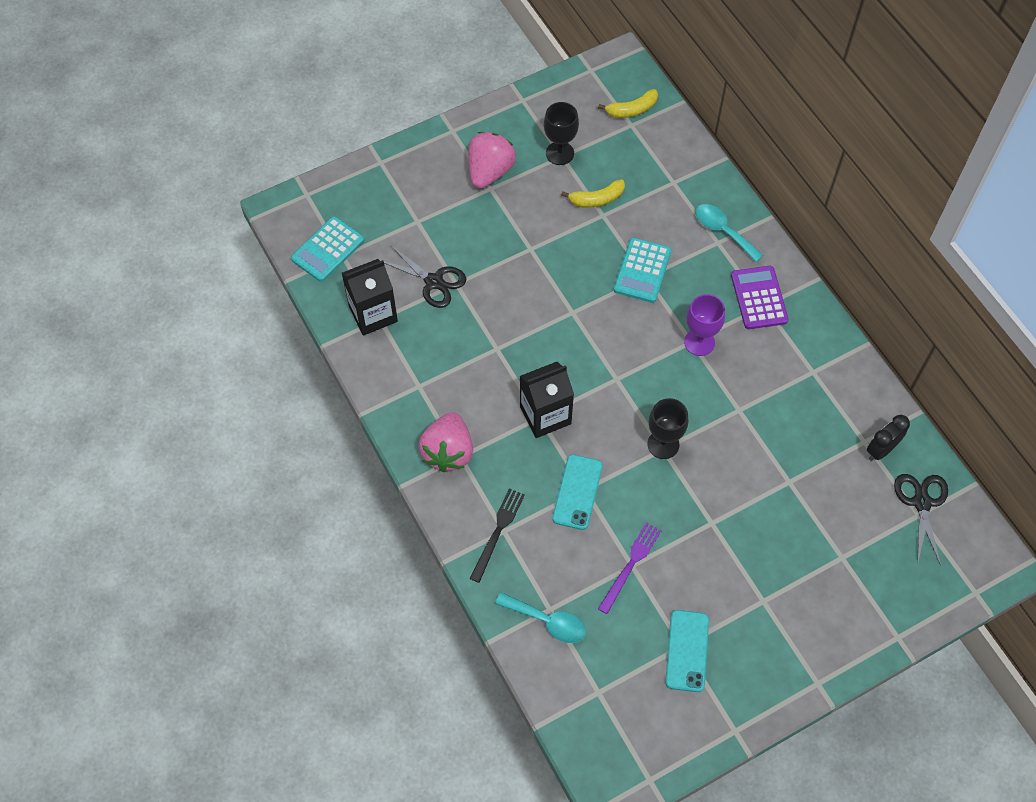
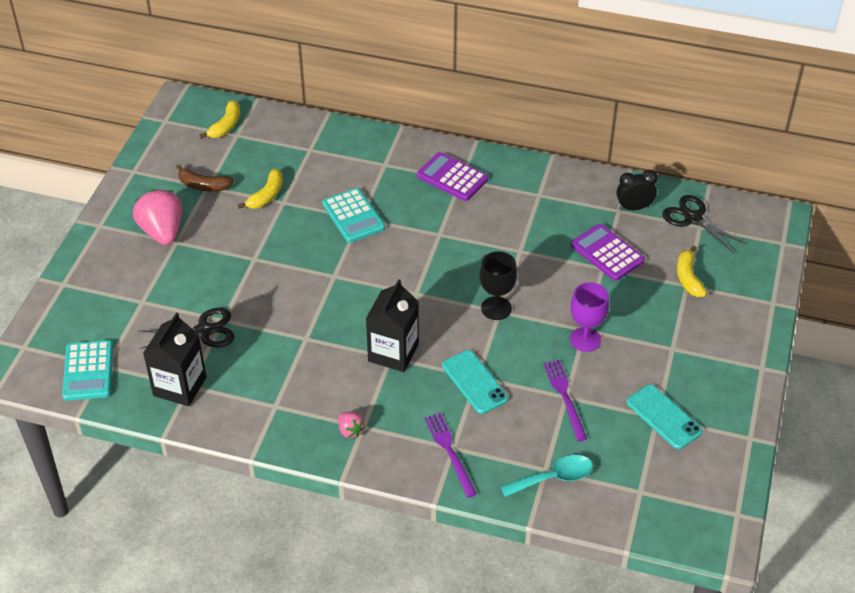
camera: 45 degrees left, 15 degrees down
(448, 452) = (350, 430): pink strawberry -> pink strawberry, size x0.48
(497, 532) = (449, 452): black fork -> purple fork
(559, 153) = (203, 185): black goblet -> brown banana
(699, 342) = (445, 231): purple goblet -> purple goblet (585, 339)
(723, 231) = (380, 155): turquoise spoon -> none
(808, 472) = (607, 253): none -> purple calculator
(851, 552) = (688, 278): none -> yellow banana
(881, 450) = (634, 208): black clock -> black clock turned 75 degrees clockwise

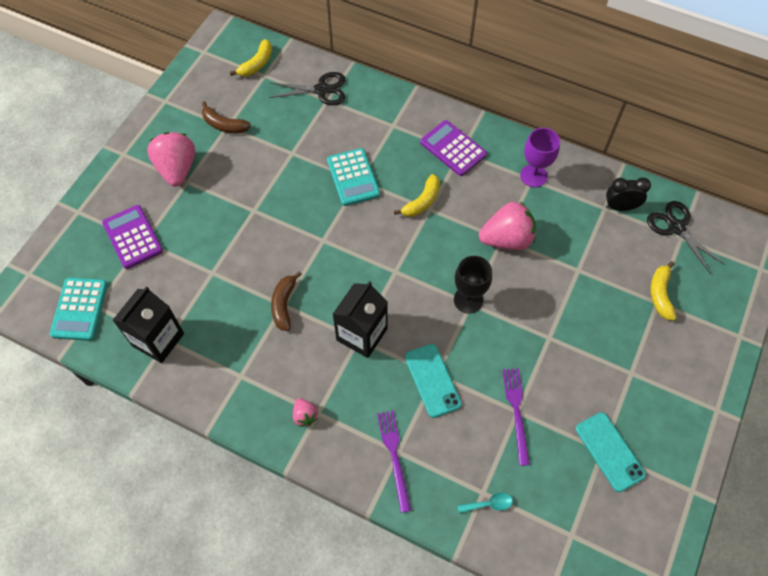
camera: 10 degrees right, 15 degrees up
(204, 331) = (192, 282): black scissors -> black scissors (321, 90)
(266, 195) = (278, 144): yellow banana -> yellow banana (422, 202)
(306, 338) = (284, 304): none -> brown banana
(524, 250) = (506, 239): none -> pink strawberry
(553, 478) = (489, 504): turquoise spoon -> turquoise spoon, size x0.59
(585, 339) = (547, 349): purple goblet -> purple goblet (533, 176)
(607, 253) = (585, 254): purple calculator -> purple calculator (132, 237)

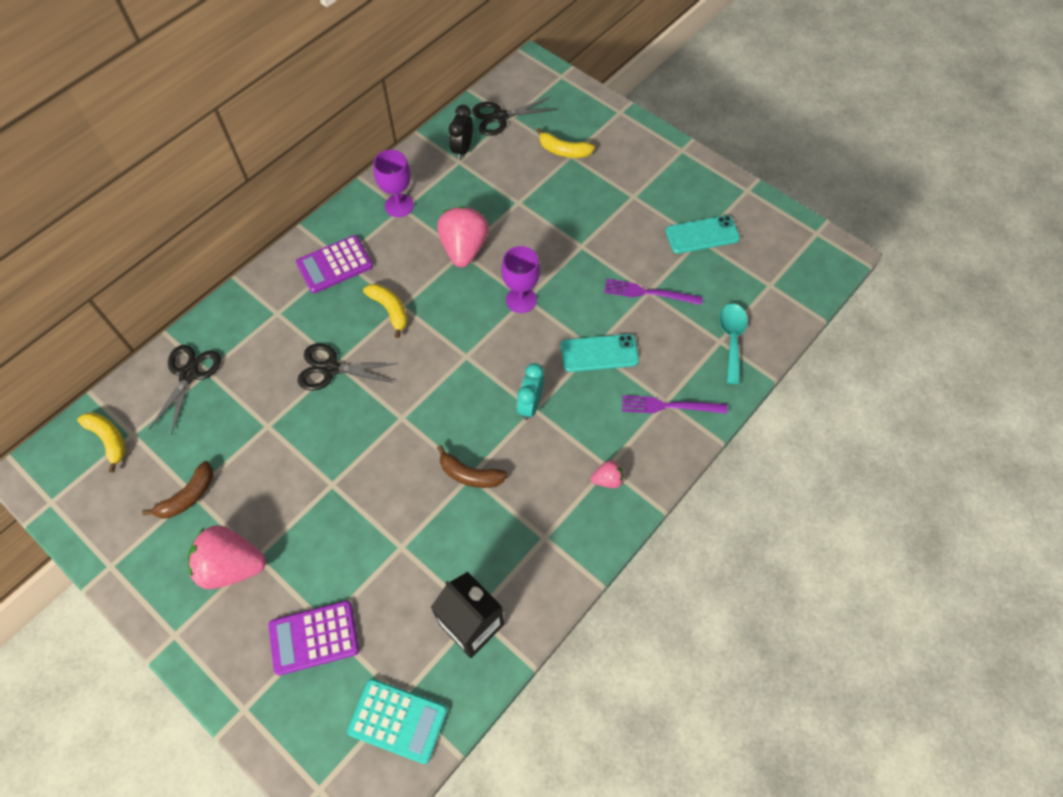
camera: 75 degrees left, 0 degrees up
(353, 177) = (330, 369): turquoise calculator -> black scissors
(361, 334) = (530, 405): black carton -> turquoise clock
(468, 300) = (521, 300): black goblet -> purple goblet
(489, 504) = (731, 339): turquoise spoon -> turquoise spoon, size x1.70

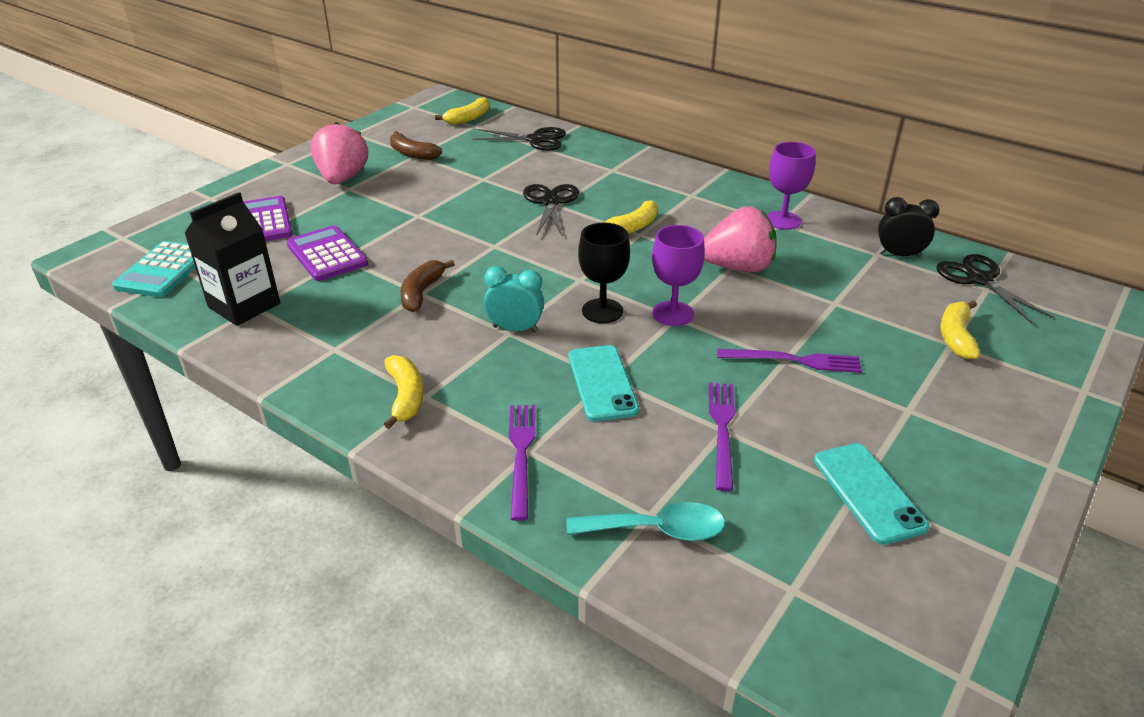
camera: 85 degrees right, 25 degrees down
(335, 265) = (682, 192): purple calculator -> purple calculator (327, 254)
(512, 344) = (602, 311): none -> black goblet
(582, 240) = (794, 360): none -> purple fork
(607, 479) = (405, 397): pink strawberry -> yellow banana

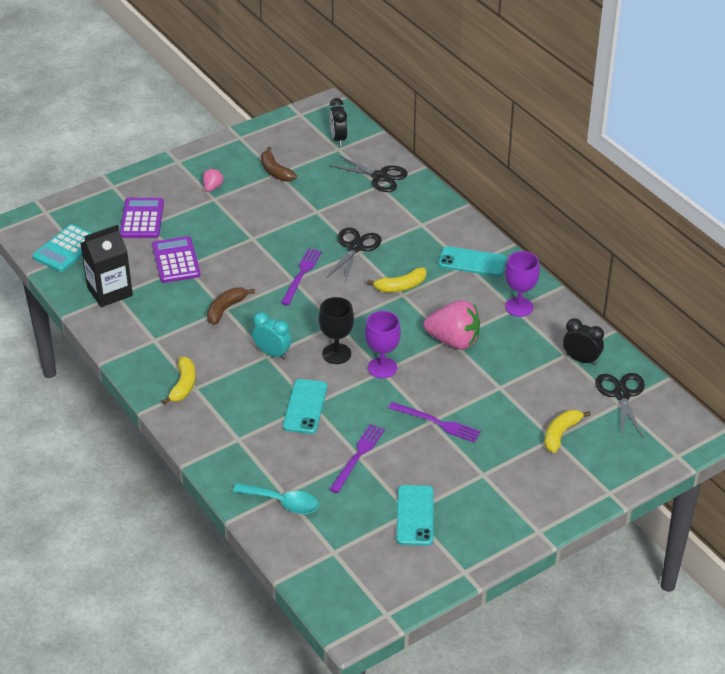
camera: 20 degrees right, 5 degrees up
(342, 179) = (212, 187): pink strawberry -> pink strawberry, size x0.48
(469, 118) = (338, 139): yellow banana -> black clock
(521, 455) = (232, 440): purple fork -> purple fork (301, 274)
(695, 191) = (472, 262): none -> turquoise phone

